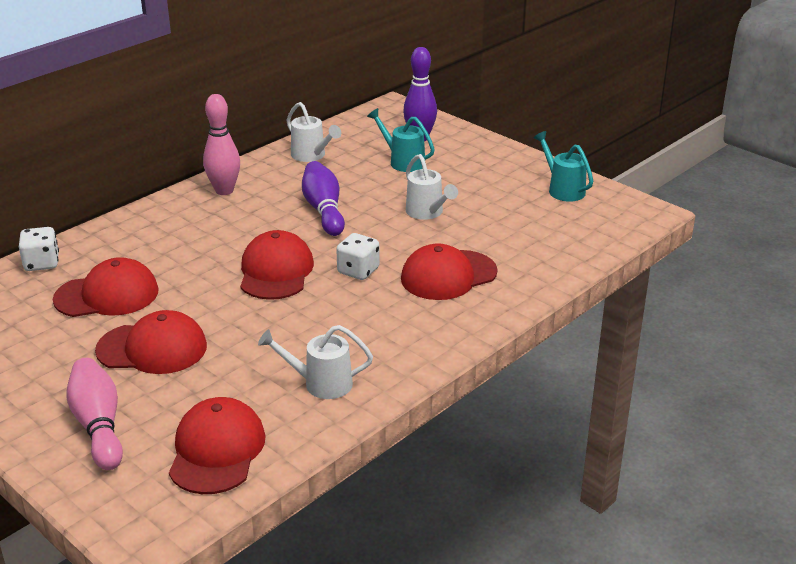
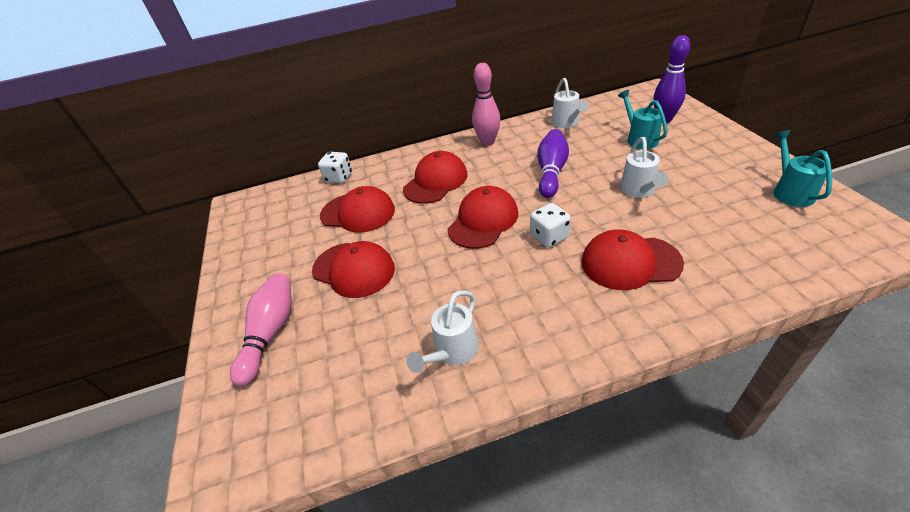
camera: 35 degrees right, 10 degrees up
(217, 450) = (328, 397): red cap -> red cap (436, 181)
(320, 383) = (452, 352): white watering can -> white watering can turned 90 degrees counterclockwise

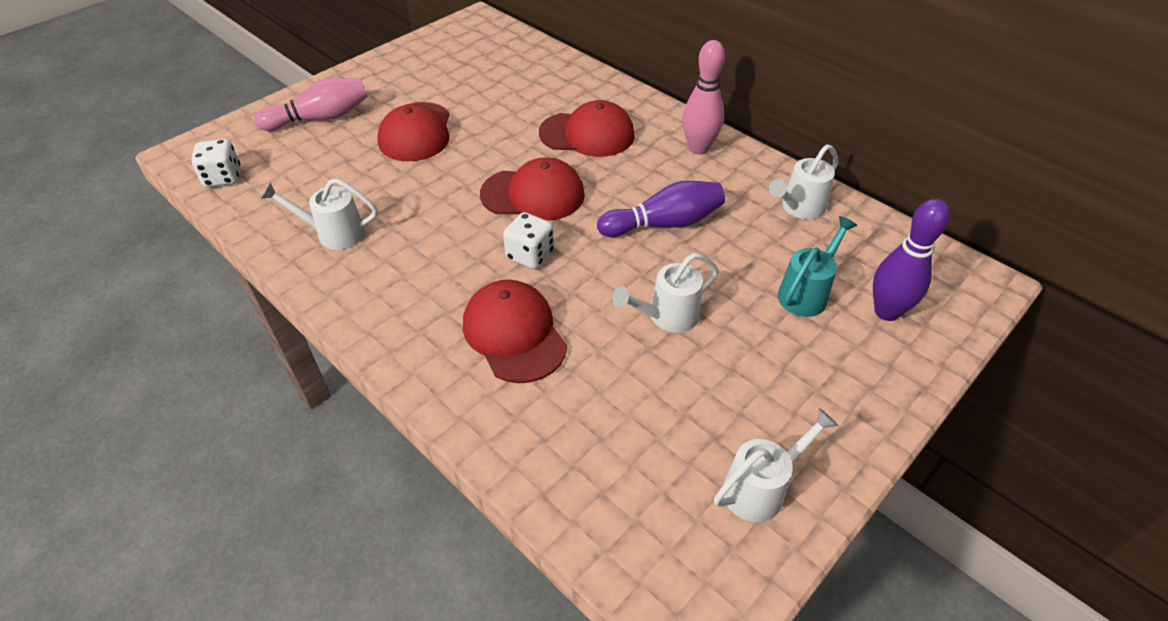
camera: 55 degrees right, 5 degrees up
(339, 177) = (555, 63): white dice -> white dice (223, 177)
(358, 213) = (501, 100): red cap -> none
(790, 191) = (761, 488): turquoise watering can -> white watering can

